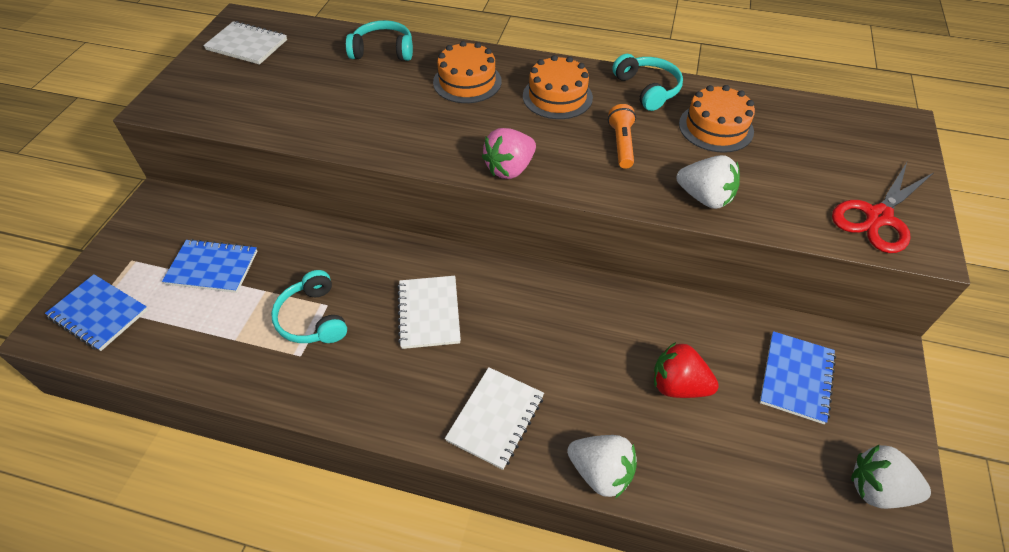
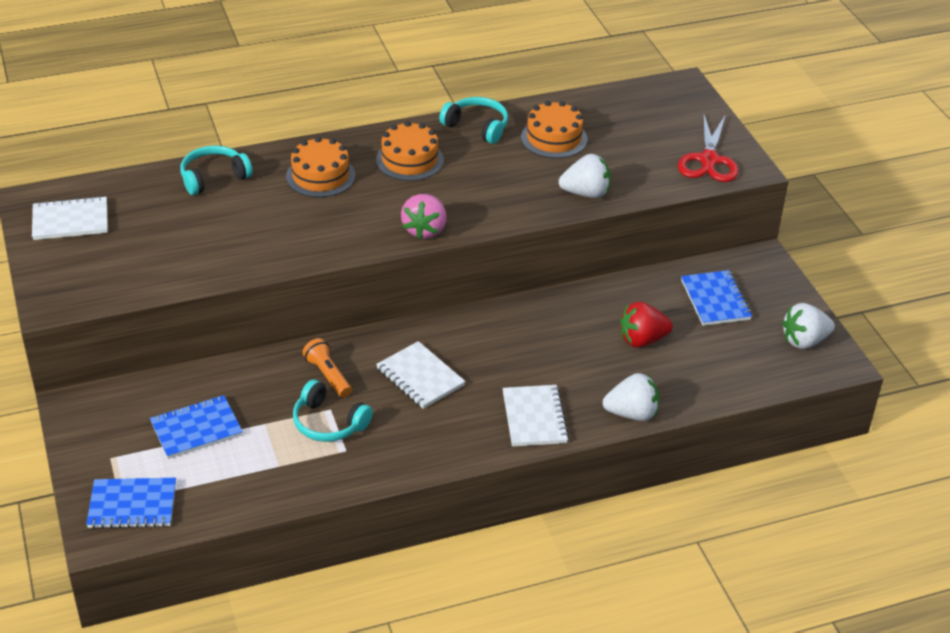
camera: 35 degrees left, 10 degrees down
(621, 144) = (494, 178): orange flashlight -> orange flashlight (328, 375)

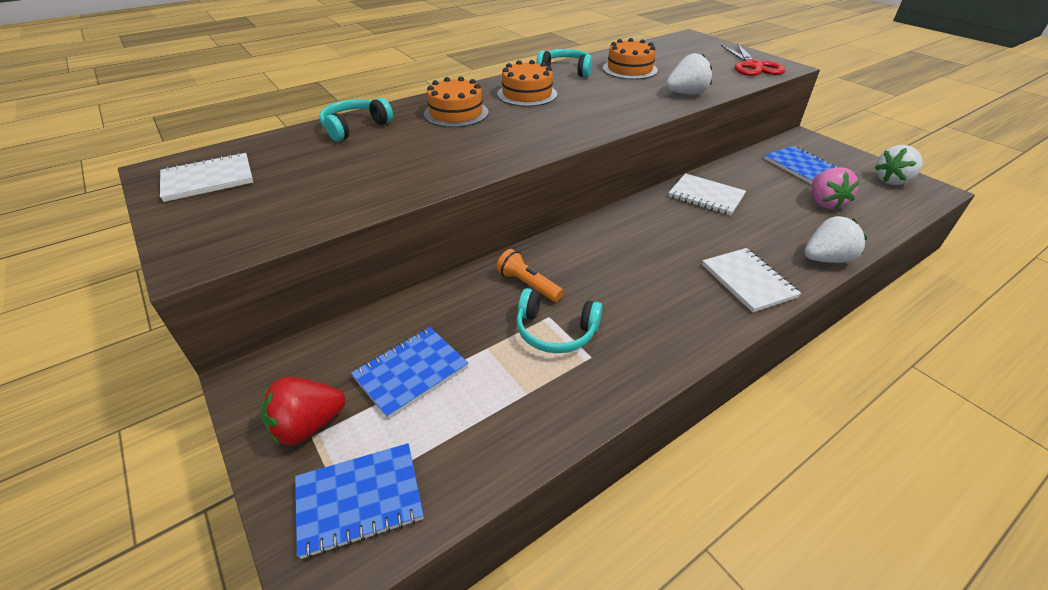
camera: 15 degrees left, 0 degrees up
(420, 377) = (617, 268): white notebook -> white notebook (706, 196)
(425, 230) = (576, 133): pink strawberry -> pink strawberry (824, 203)
(642, 340) = (776, 202): red strawberry -> red strawberry (308, 425)

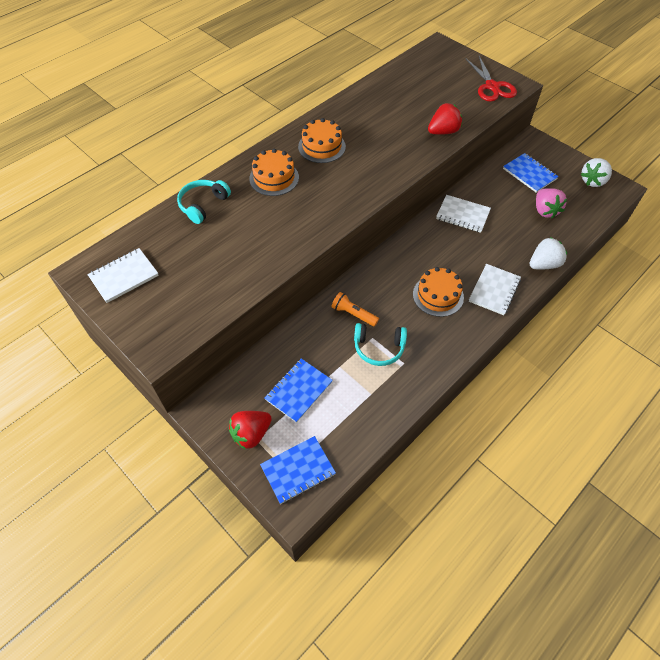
camera: 10 degrees left, 15 degrees up
(565, 71) = (345, 110): turquoise headphones -> none
(629, 69) = (395, 102): orange cake -> orange cake (438, 295)
(686, 94) = (443, 132): white strawberry -> red strawberry
(748, 281) = (494, 290): white notebook -> white notebook turned 60 degrees clockwise

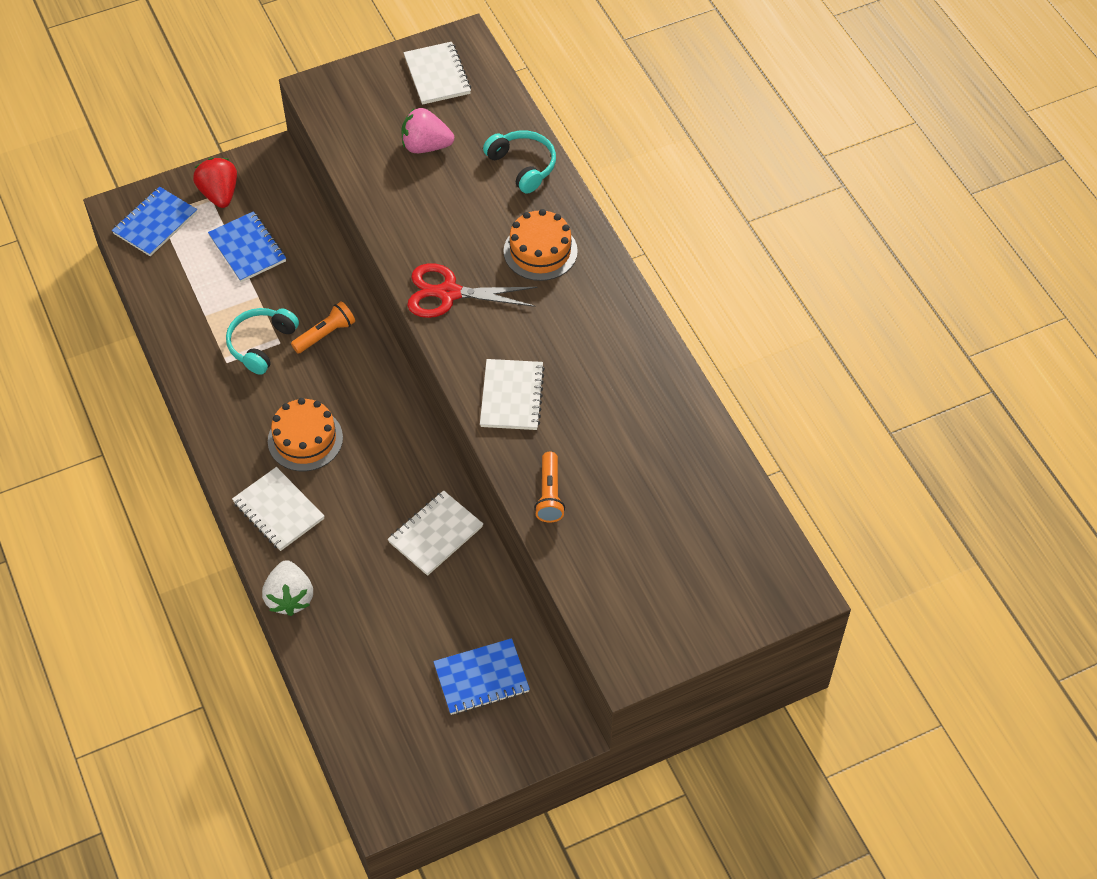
camera: 110 degrees right, 0 degrees up
(298, 470) = (155, 223): blue notebook -> blue notebook turned 45 degrees clockwise
(321, 147) = (583, 324): orange cake -> none
(389, 162) = (512, 396): none -> white notebook
(443, 132) = (549, 494): red strawberry -> orange flashlight
(492, 86) = (639, 621): red scissors -> red scissors (449, 293)
(545, 211) = (390, 657): pink strawberry -> pink strawberry (426, 146)
(593, 181) = (420, 772): white strawberry -> none

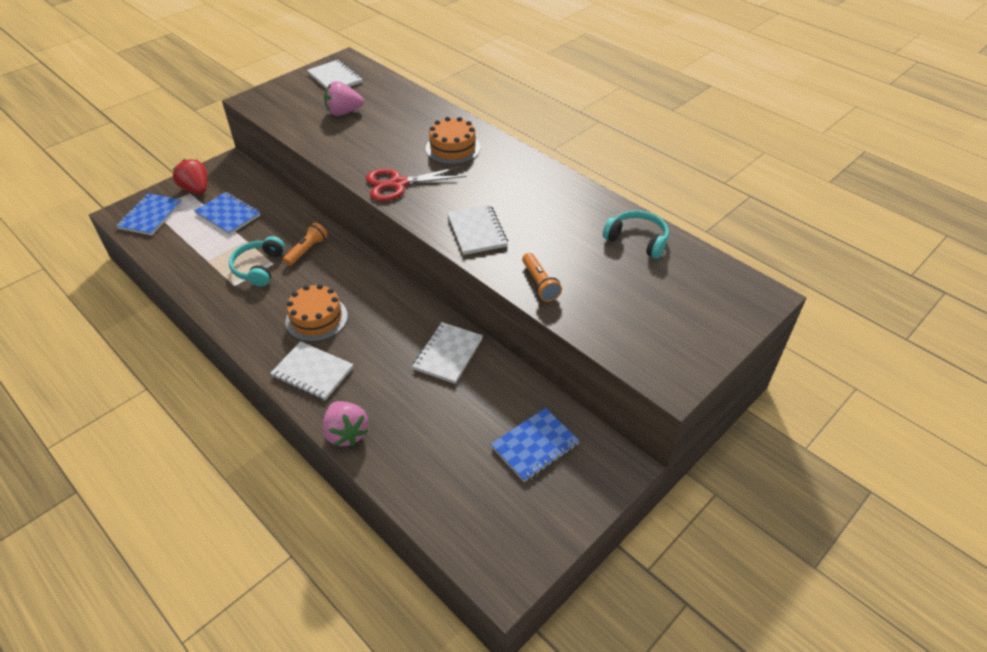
camera: 20 degrees left, 10 degrees down
(290, 597) = (346, 433): white strawberry -> pink strawberry
(522, 166) = (417, 109): turquoise headphones -> turquoise headphones (637, 240)

